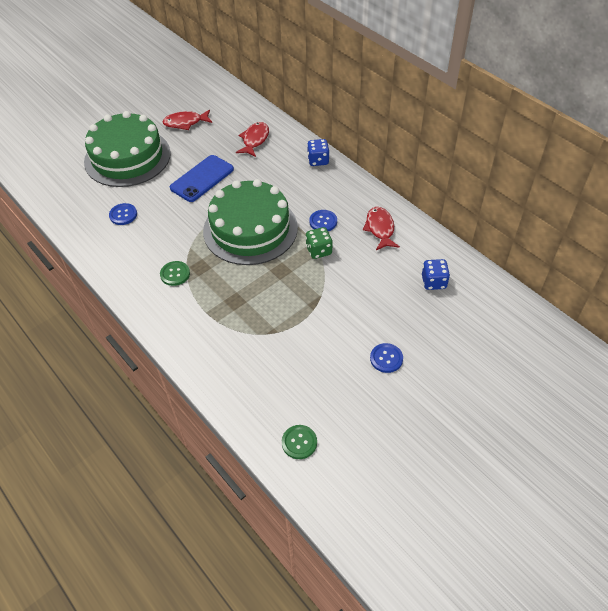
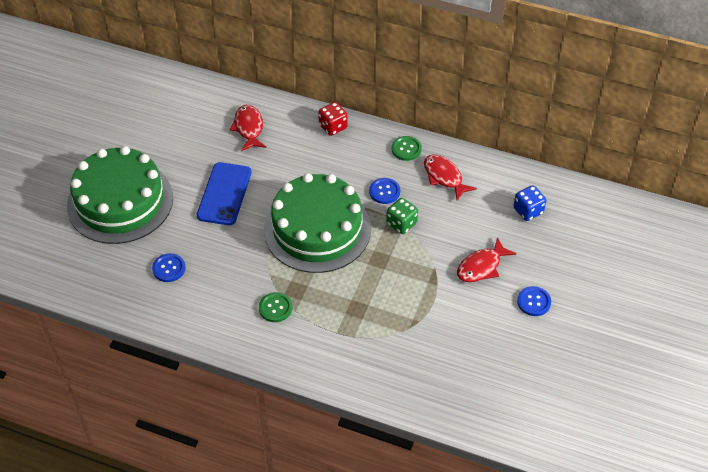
camera: 30 degrees left, 0 degrees up
(185, 123) = (155, 136): red fish -> red fish (481, 266)
(299, 442) = (510, 412): green button -> green button (406, 149)
(318, 160) = (333, 127): blue dice -> red dice

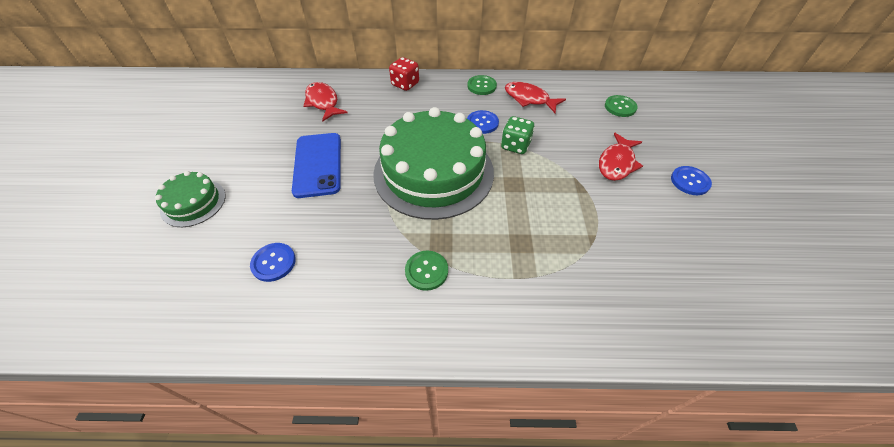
camera: 20 degrees left, 0 degrees up
(120, 201) = (193, 203): green cake -> green cake, size x0.48
(528, 211) = (620, 107): blue dice -> green button

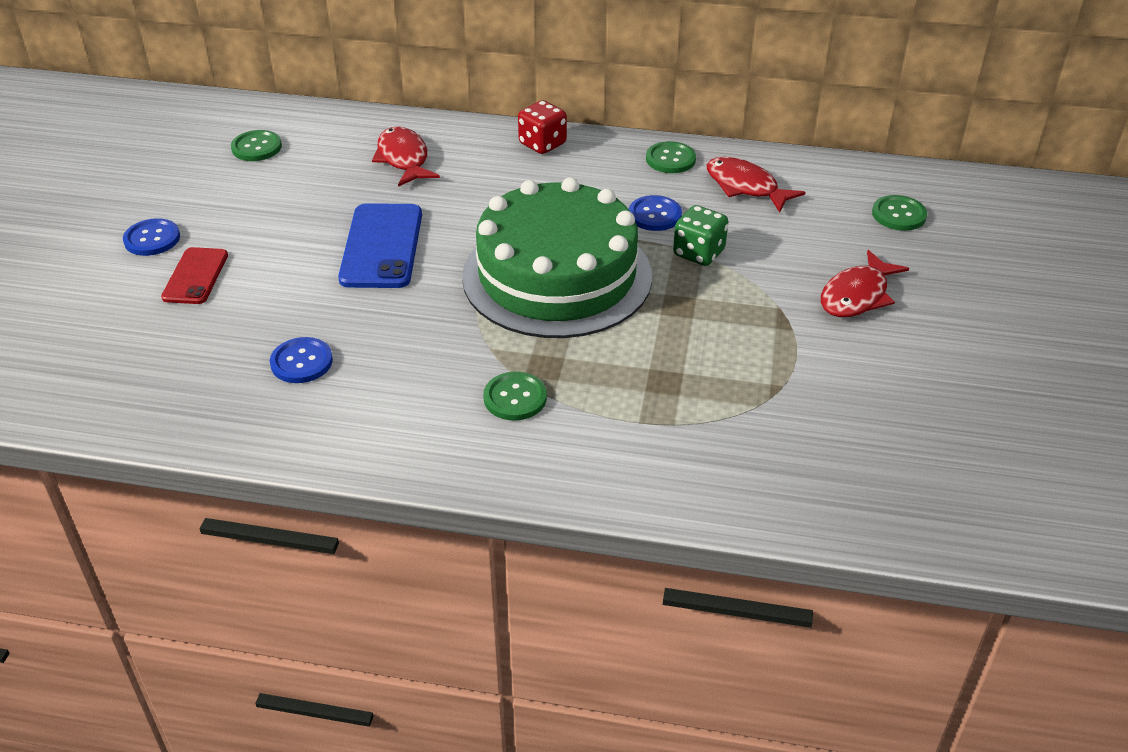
camera: 10 degrees right, 10 degrees down
(193, 203) = (195, 276): green cake -> red phone
(229, 104) = (256, 147): none -> green button
(690, 181) = (968, 334): blue button -> blue button (152, 239)

